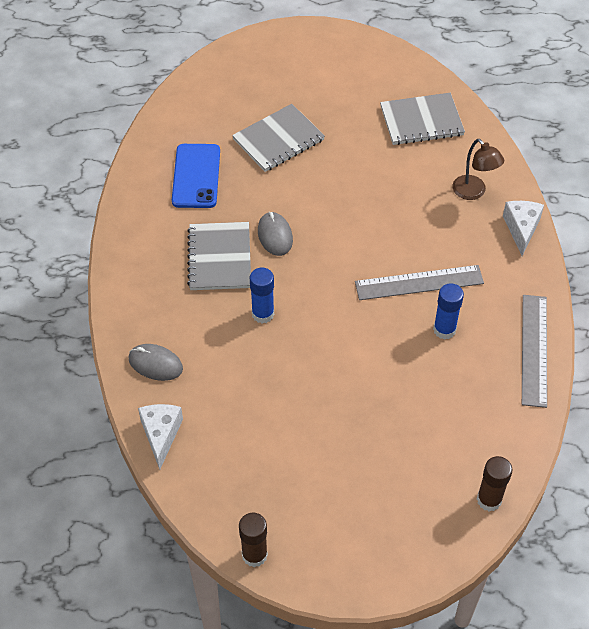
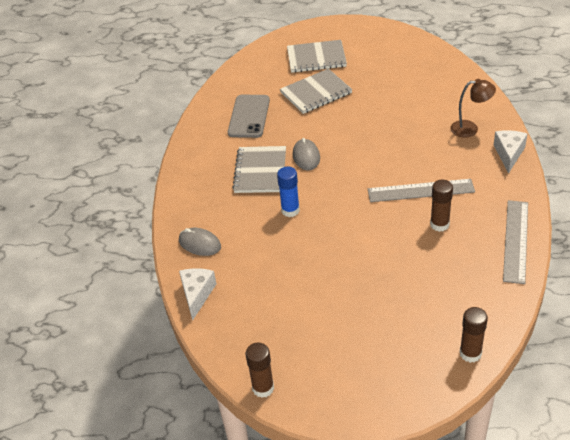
camera: 10 degrees right, 10 degrees down
(196, 176) = (249, 116): blue phone -> grey phone
(421, 121) = (430, 80): grey notebook -> grey notebook (316, 58)
(444, 330) = (439, 224): blue glue stick -> brown glue stick
(473, 192) = (470, 128): brown lamp -> brown lamp turned 60 degrees counterclockwise

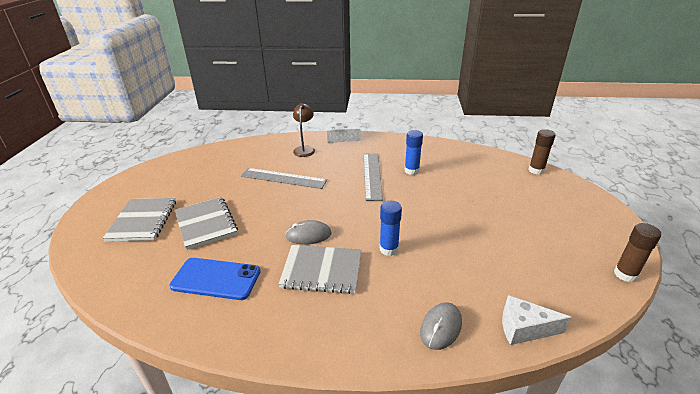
camera: 90 degrees left, 10 degrees down
(249, 116) = (216, 279): grey phone -> blue phone
(439, 224) = (411, 171): brown glue stick -> blue glue stick
(516, 240) = (428, 145): grey ruler -> grey ruler (283, 178)

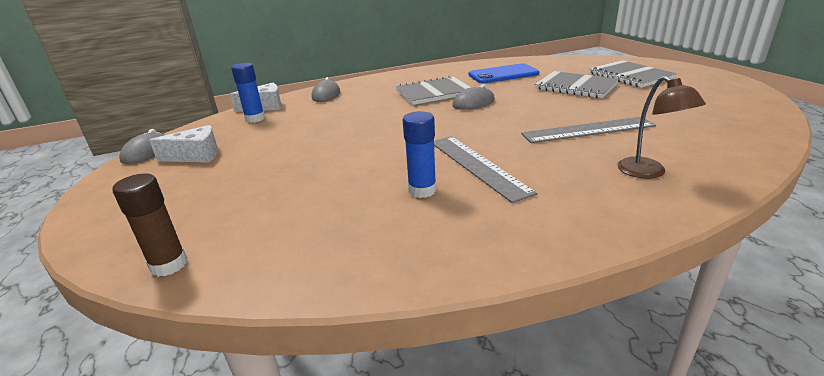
camera: 155 degrees right, 5 degrees down
(339, 138) = (636, 215): white cheese -> white cheese (196, 156)
(389, 249) = (389, 113): blue glue stick -> blue glue stick (255, 119)
(625, 274) = (147, 152): brown glue stick -> grey mouse

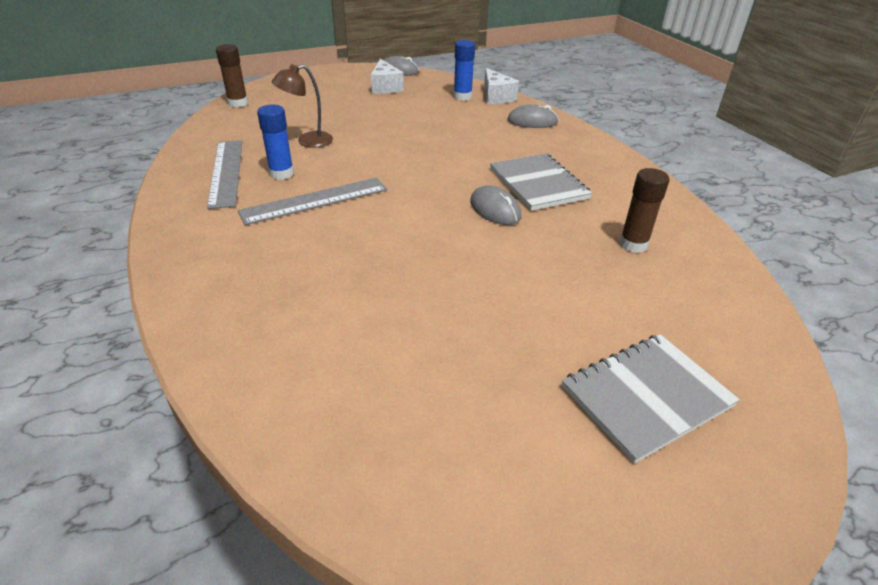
camera: 85 degrees right, 10 degrees up
(503, 74) = (633, 244): blue phone -> brown glue stick
(576, 86) = (568, 309): grey notebook -> none
(588, 130) = (380, 283): grey ruler -> grey ruler (226, 172)
(648, 172) = (250, 300): brown lamp -> brown lamp (308, 141)

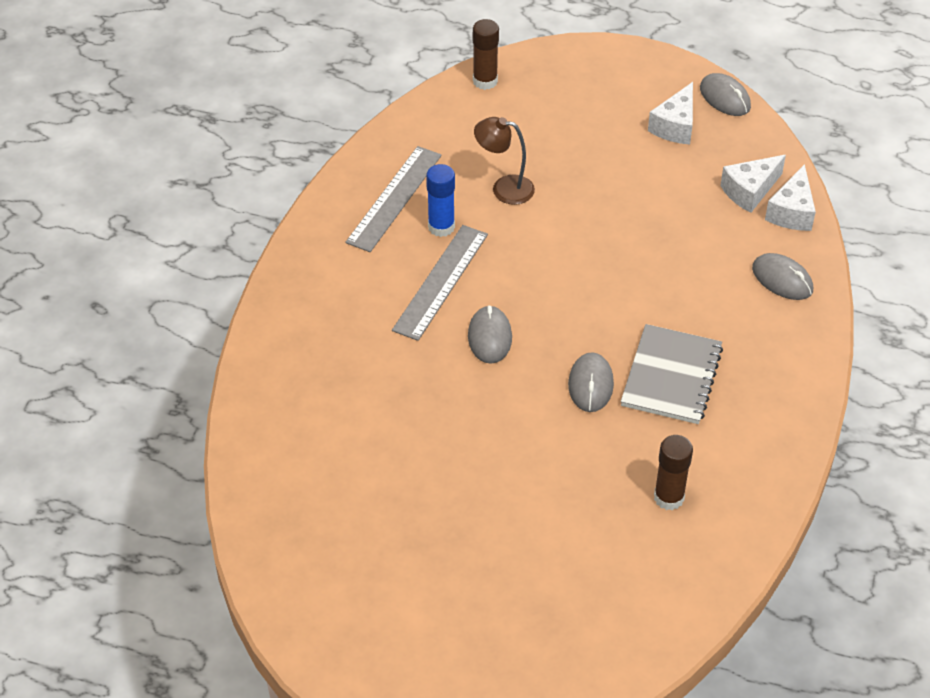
camera: 40 degrees right, 10 degrees up
(315, 200) = (441, 282): grey ruler -> grey ruler turned 75 degrees counterclockwise
(390, 215) = (490, 337): none -> grey mouse
(462, 96) = (750, 191): blue glue stick -> white cheese
(646, 397) = (501, 617): grey notebook -> none

